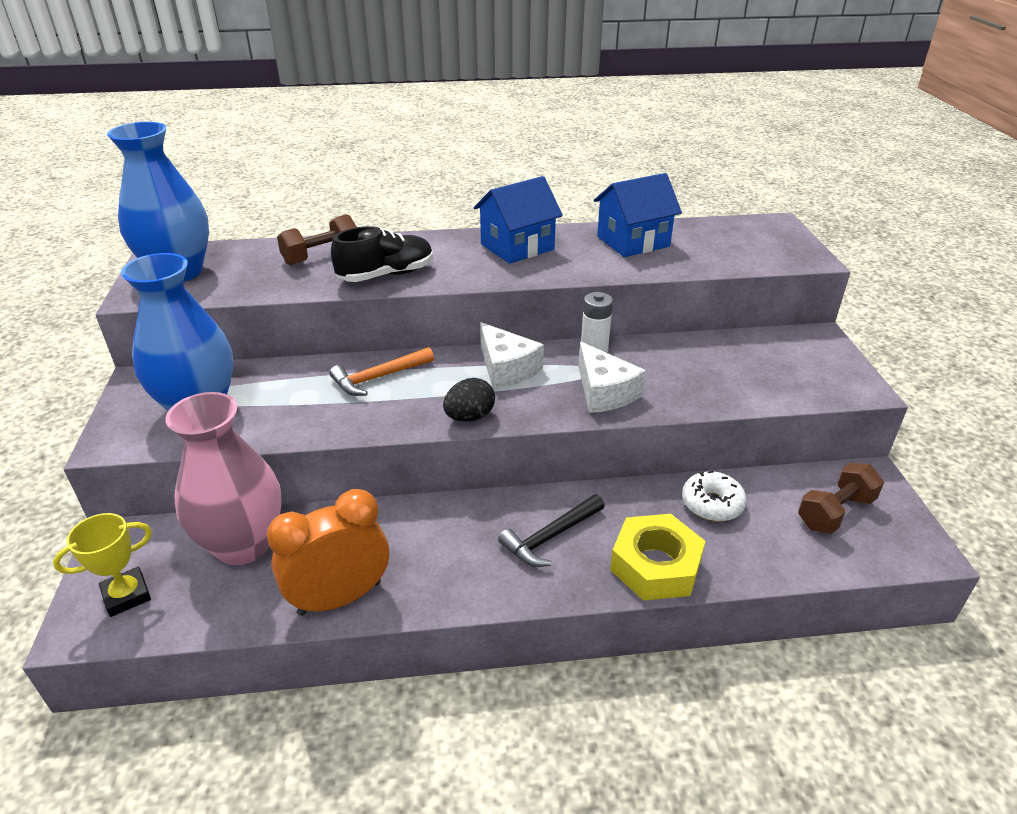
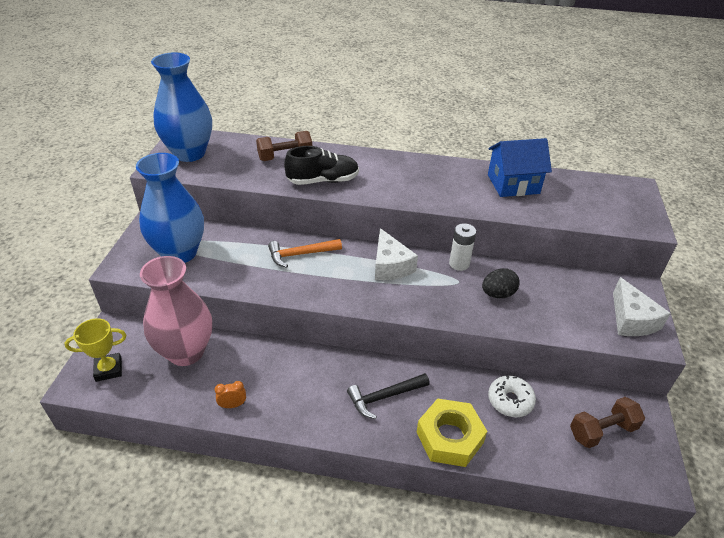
camera: 15 degrees right, 5 degrees up
(340, 598) = (233, 405): orange clock -> orange clock, size x0.40
(469, 417) = (350, 299): black egg -> black egg (498, 294)
(517, 247) = (424, 173): blue house -> none
(604, 392) = (453, 300): white cheese -> white cheese (631, 319)

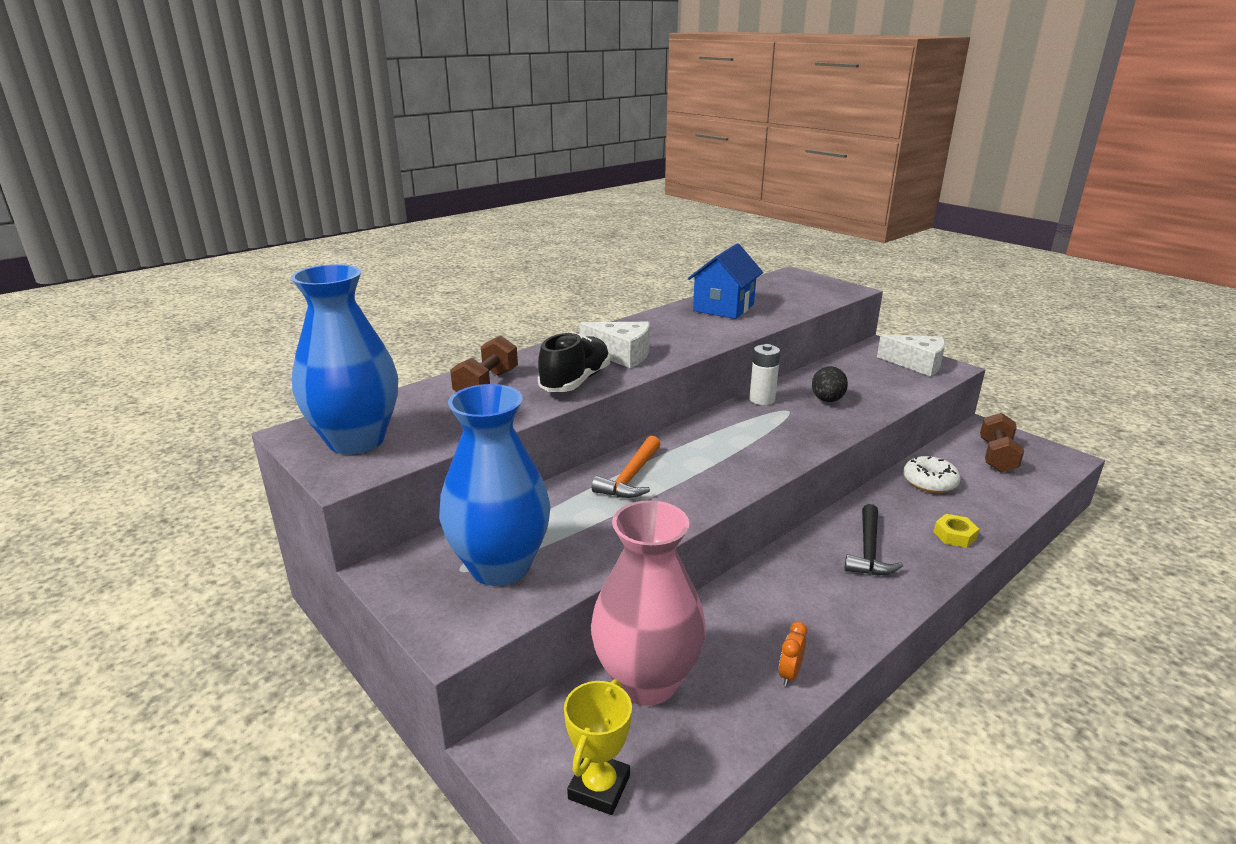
camera: 50 degrees left, 15 degrees down
(390, 265) = (721, 433): white cheese -> white cheese (621, 354)
(449, 437) = (954, 535): yellow nut -> yellow nut, size x0.49

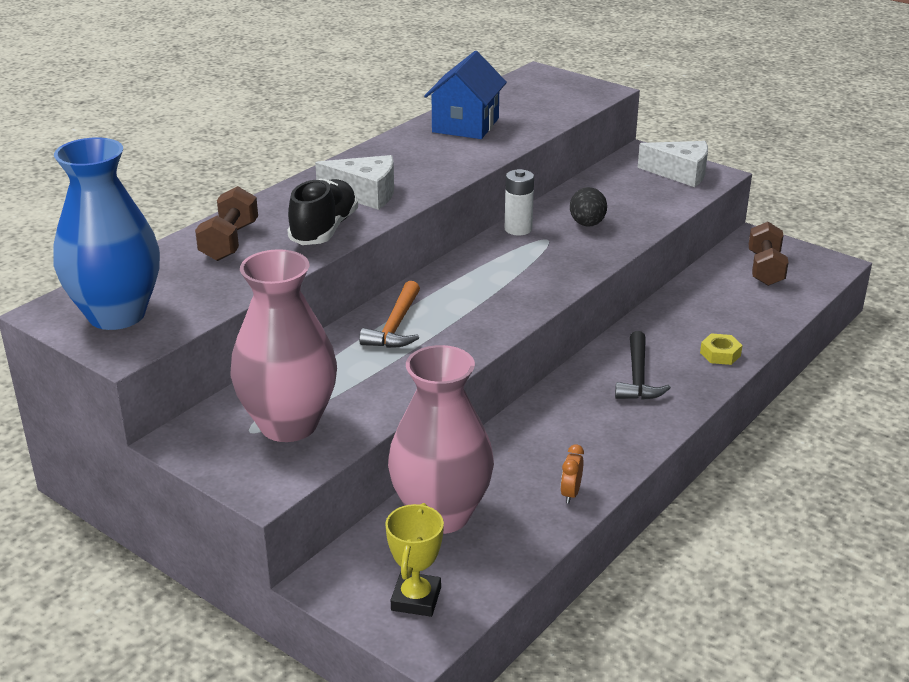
camera: 10 degrees left, 5 degrees up
(500, 567) = (288, 424): blue vase -> pink vase
(929, 482) = (697, 302): white donut -> none

